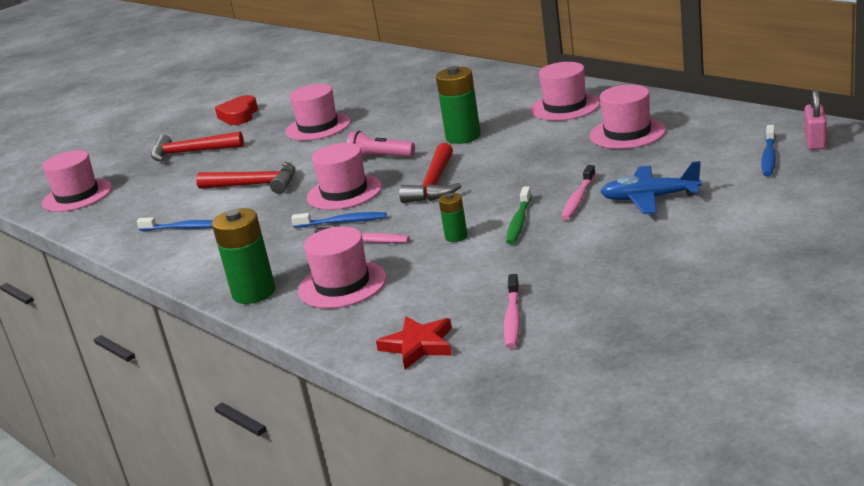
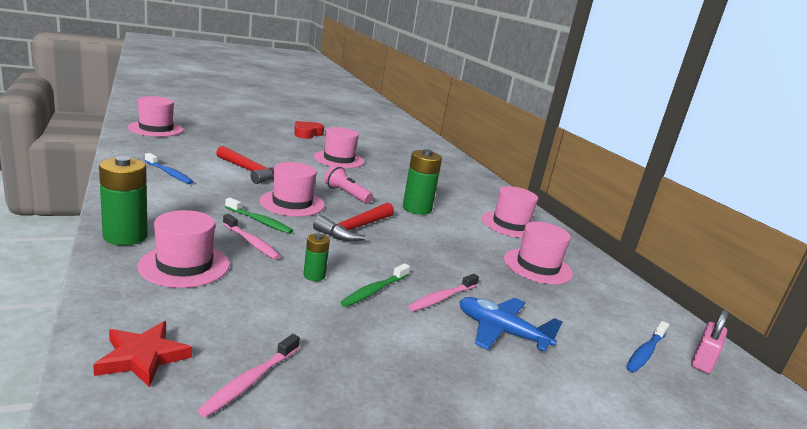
camera: 15 degrees right, 5 degrees down
(190, 152) = (250, 138): red hammer -> none
(343, 222) = (259, 221): blue toothbrush -> green toothbrush

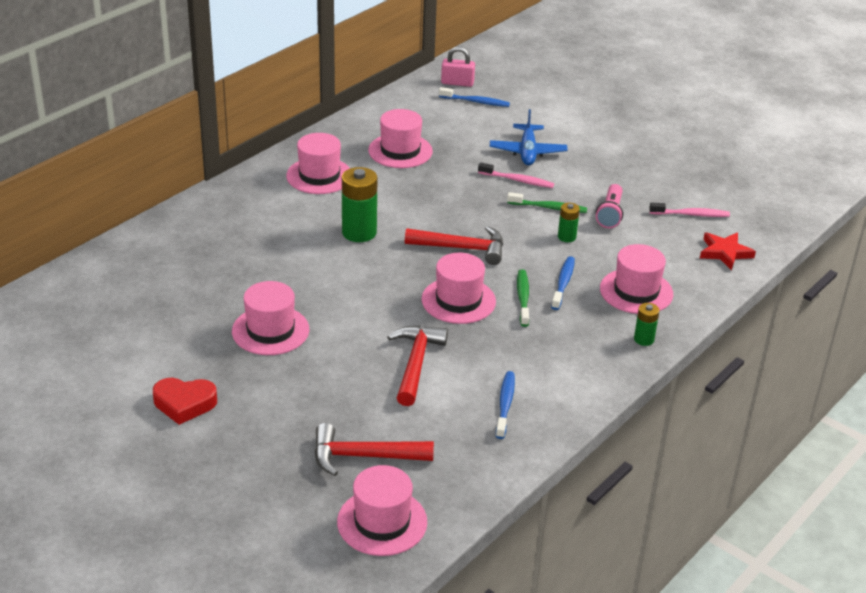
camera: 115 degrees left, 15 degrees up
(125, 236) = (644, 339): green battery -> green battery, size x0.54
(204, 140) = (363, 456): none -> red hammer
(251, 242) = (563, 283): pink toothbrush -> blue toothbrush
(346, 194) = (384, 282): pink flashlight -> pink flashlight (610, 214)

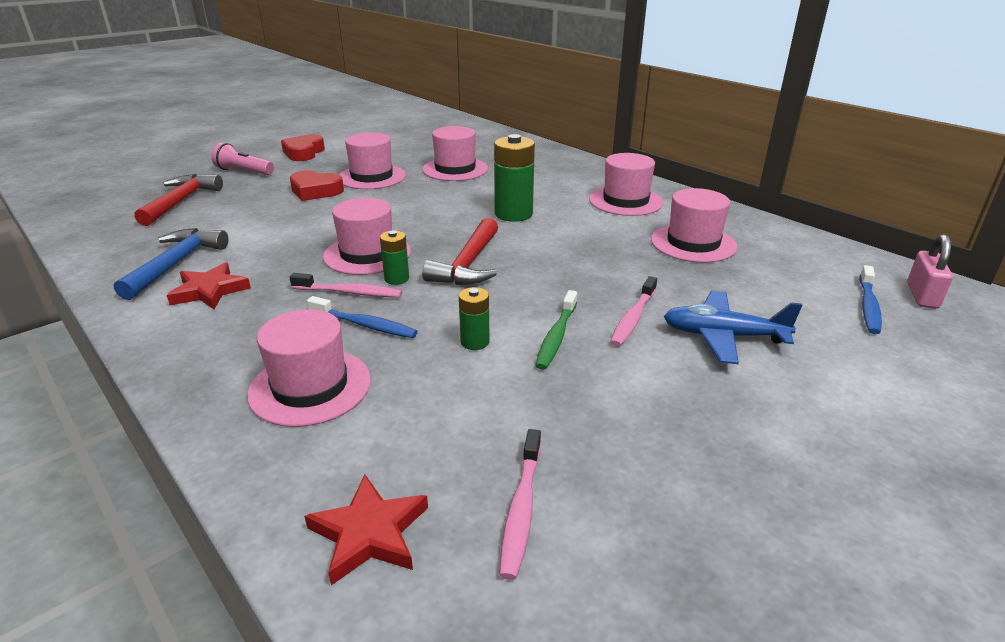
camera: 100 degrees right, 5 degrees down
(318, 362) = (315, 191): none -> red heart
(382, 522) = (100, 204): pink hat -> pink hat (455, 169)
(416, 363) = (280, 227): red hammer -> none
(505, 404) = (176, 264): blue toothbrush -> blue hammer
(523, 298) = (350, 292): green toothbrush -> pink toothbrush
(543, 369) = (209, 291): none -> red star
(610, 214) = (533, 395): pink flashlight -> pink flashlight (244, 171)
(644, 339) = (197, 374): green battery -> green battery (396, 279)

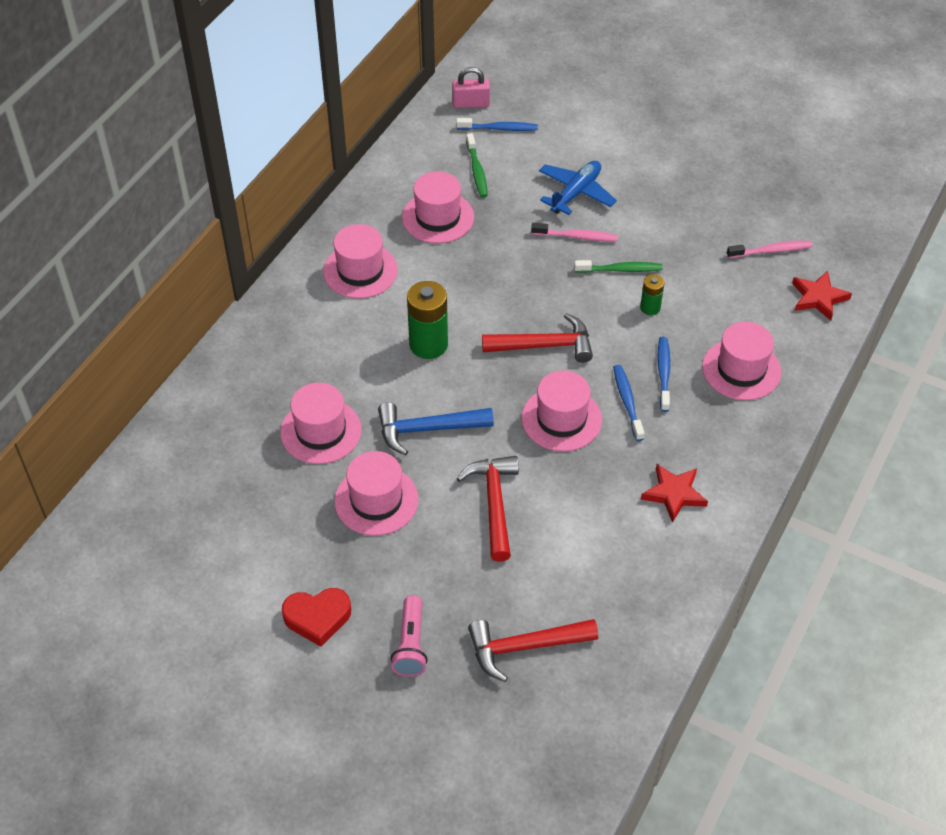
camera: 110 degrees left, 20 degrees up
(176, 264) = (648, 549): blue hammer -> blue hammer (427, 429)
(315, 191) = (440, 533): red heart -> none
(315, 212) = (494, 503): none -> red hammer
(350, 292) = (627, 402): pink toothbrush -> blue toothbrush
(396, 279) = (591, 382): green battery -> none
(723, 336) = (576, 193): blue plane -> blue plane turned 135 degrees counterclockwise
(775, 277) = (477, 171): none -> green toothbrush

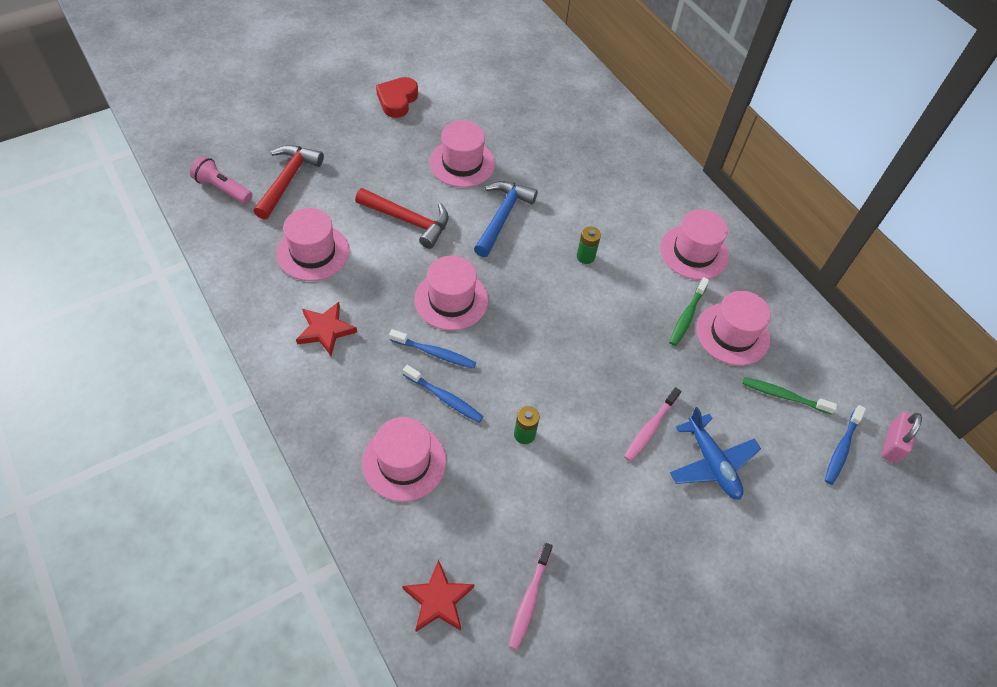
camera: 115 degrees right, 5 degrees up
(321, 431) = (543, 162): pink hat -> pink hat (313, 252)
(411, 644) = (340, 131): pink flashlight -> pink flashlight (223, 189)
(428, 344) = (585, 256): green battery -> green battery, size x0.54
(545, 345) = (533, 330): red hammer -> none
(620, 270) = (586, 439): green toothbrush -> green toothbrush (687, 316)

